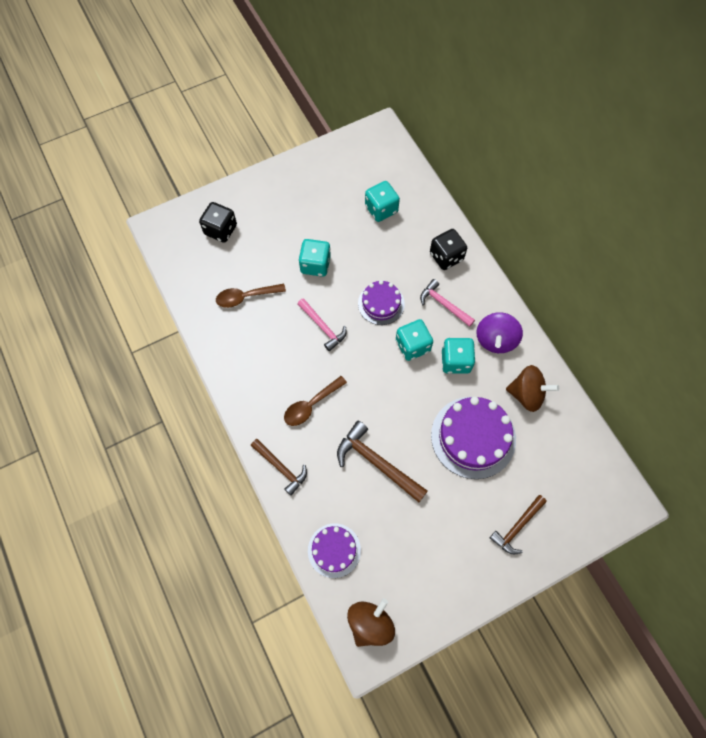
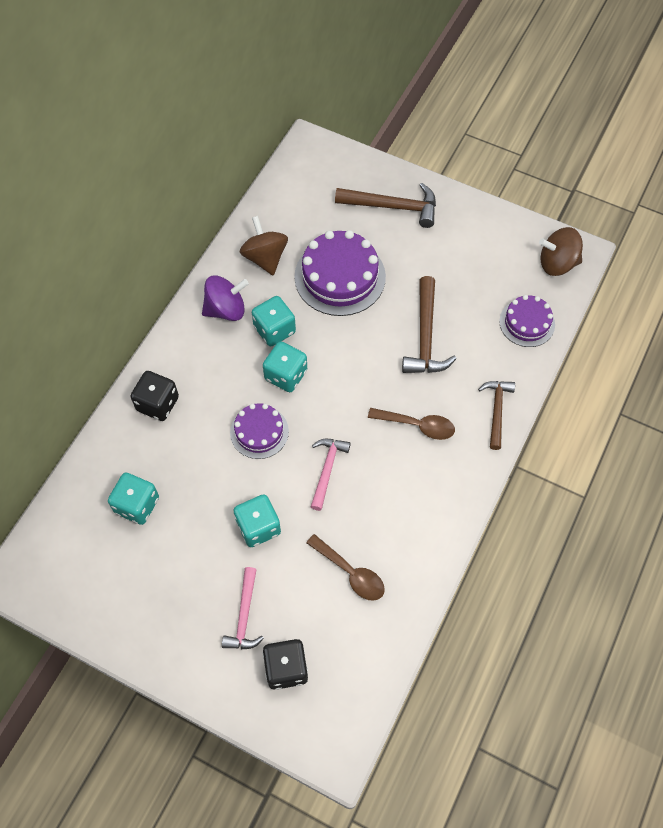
camera: 125 degrees left, 5 degrees down
(444, 304) = (218, 374): pink hammer -> pink hammer (244, 616)
(517, 527) = (393, 207): brown hammer -> brown hammer, size x1.51

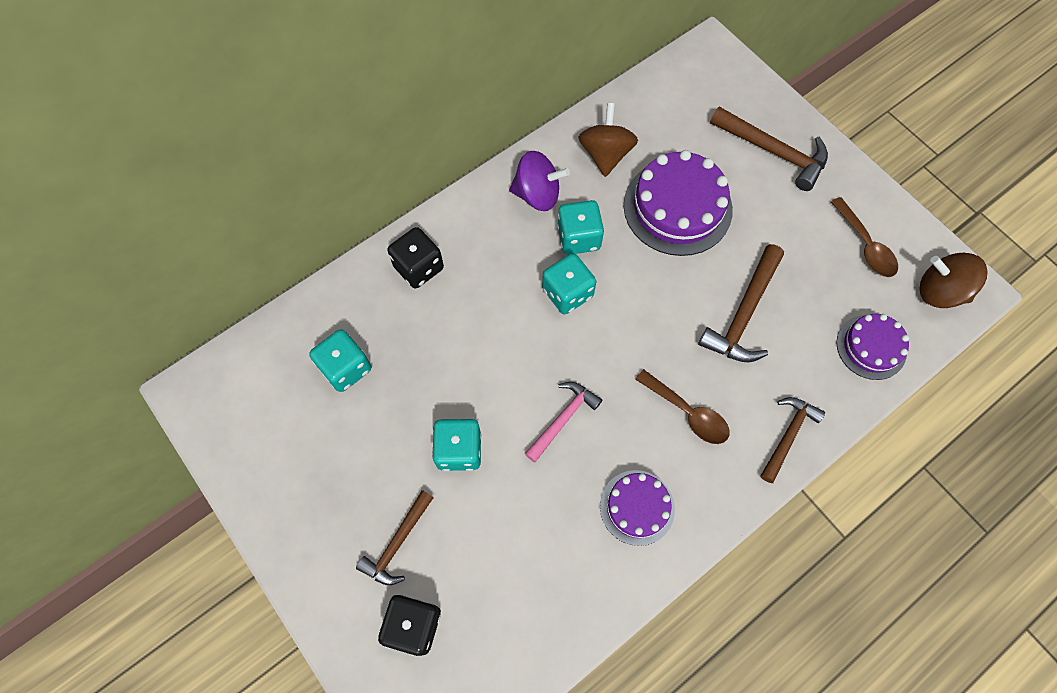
camera: 25 degrees right, 5 degrees up
(244, 616) = (397, 543): pink hammer -> brown hammer
(259, 432) = (509, 344): purple cake -> purple cake (637, 507)
(351, 573) = (534, 549): brown spoon -> brown spoon (865, 245)

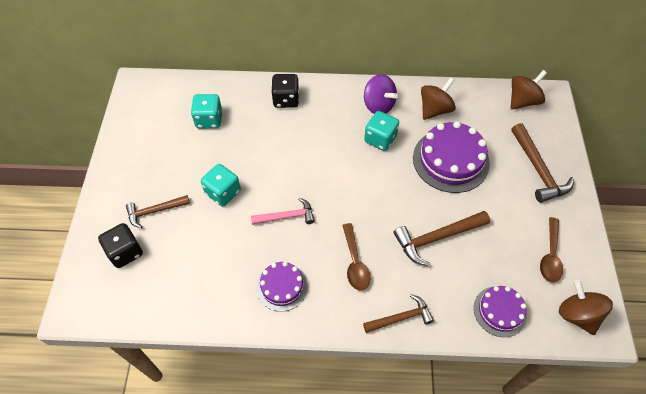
camera: 40 degrees right, 10 degrees down
(567, 293) = (348, 160): turquoise dice -> none
(689, 75) = (522, 101): none -> brown spinning top

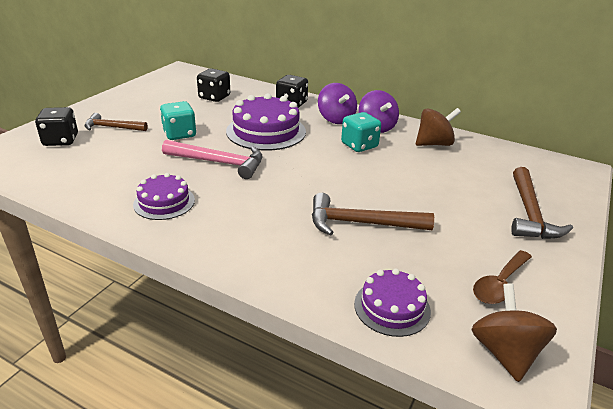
camera: 25 degrees right, 25 degrees down
(209, 120) = (214, 97): turquoise dice -> black dice
(287, 216) = (219, 163): pink hammer -> pink hammer, size x1.51
(339, 107) = (336, 119): none -> purple spinning top
(355, 263) = (253, 211): brown spoon -> none
(401, 317) = (263, 267): brown hammer -> none
(450, 160) = (424, 177): purple cake -> purple cake (266, 131)
(522, 101) = (542, 163): brown spinning top -> none

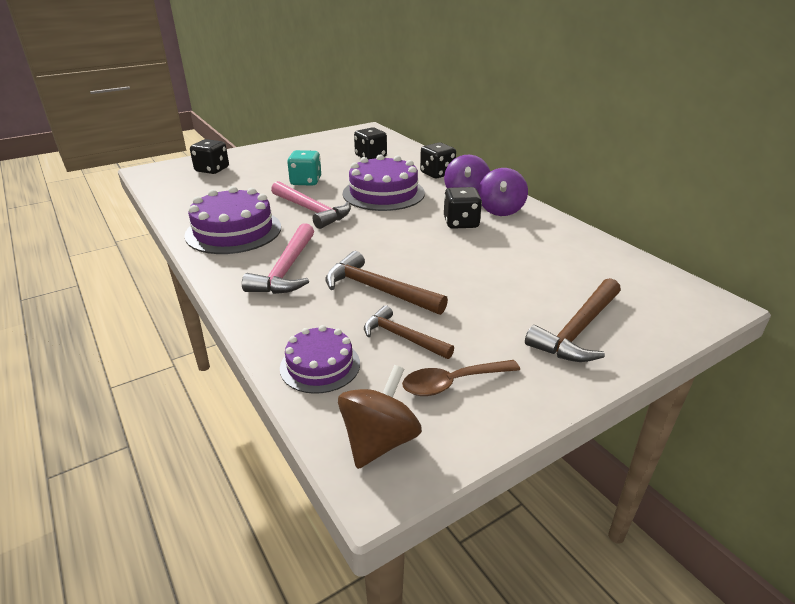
camera: 30 degrees right, 0 degrees up
(112, 127) = (259, 167): brown hammer -> brown hammer (402, 337)
(164, 202) = (233, 231): purple cake -> purple cake, size x1.69
(262, 227) = (286, 270): none -> pink hammer
(359, 145) = (461, 223): turquoise dice -> black dice
(434, 144) = (547, 238): brown spinning top -> none

